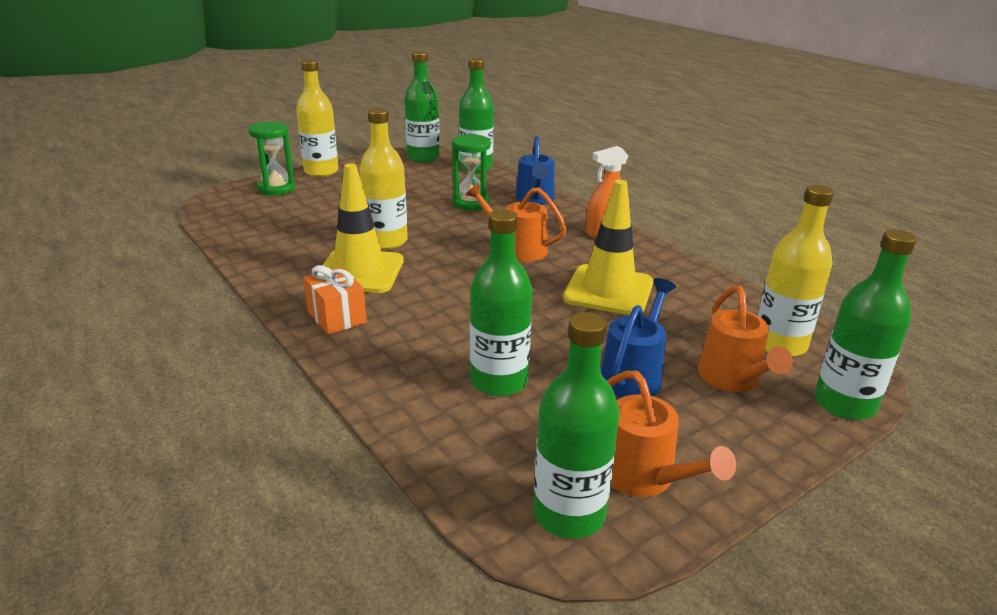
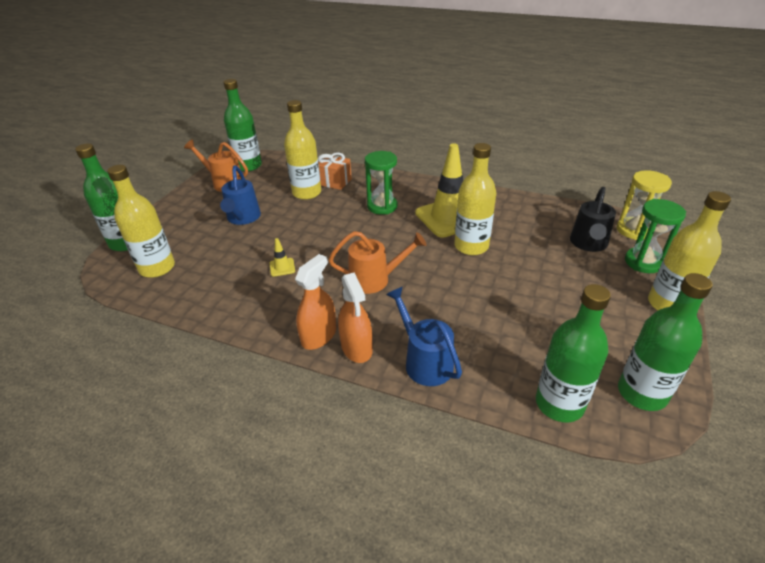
camera: 150 degrees right, 10 degrees up
(224, 204) = (633, 230): none -> yellow hourglass
(285, 209) = (588, 244): none -> black watering can
(337, 317) = (417, 191): orange gift -> orange gift (333, 182)
(471, 203) = (473, 322): green hourglass -> green hourglass (382, 206)
(499, 381) = (307, 193): green bottle -> yellow bottle
(579, 218) = (356, 347): none -> orange spray bottle
(608, 291) = (282, 267): yellow traffic cone -> yellow traffic cone, size x0.40
(733, 380) = (188, 234): orange watering can -> none

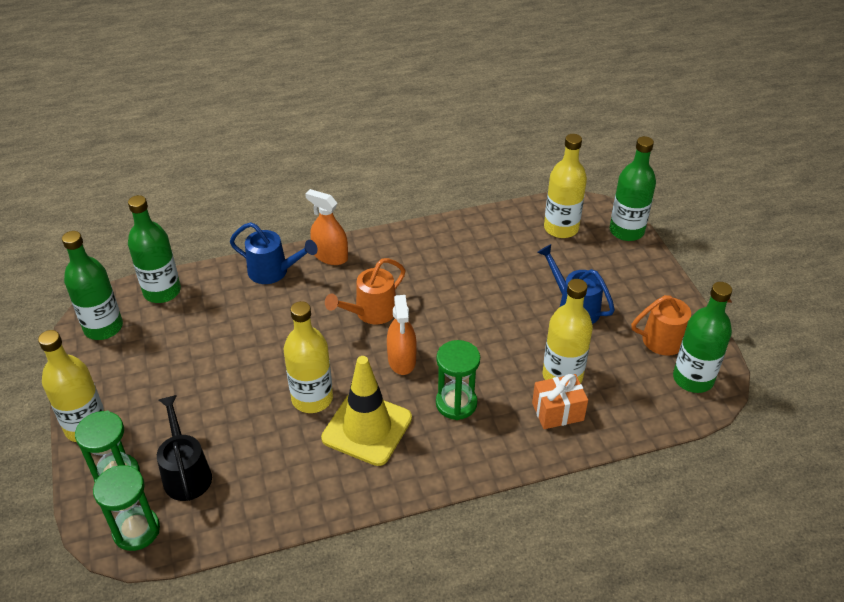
camera: 140 degrees right, 5 degrees up
(282, 267) = (463, 281): yellow traffic cone -> none
(319, 336) = (366, 249): orange spray bottle -> orange spray bottle (402, 360)
(633, 230) = (136, 530): yellow hourglass -> green hourglass

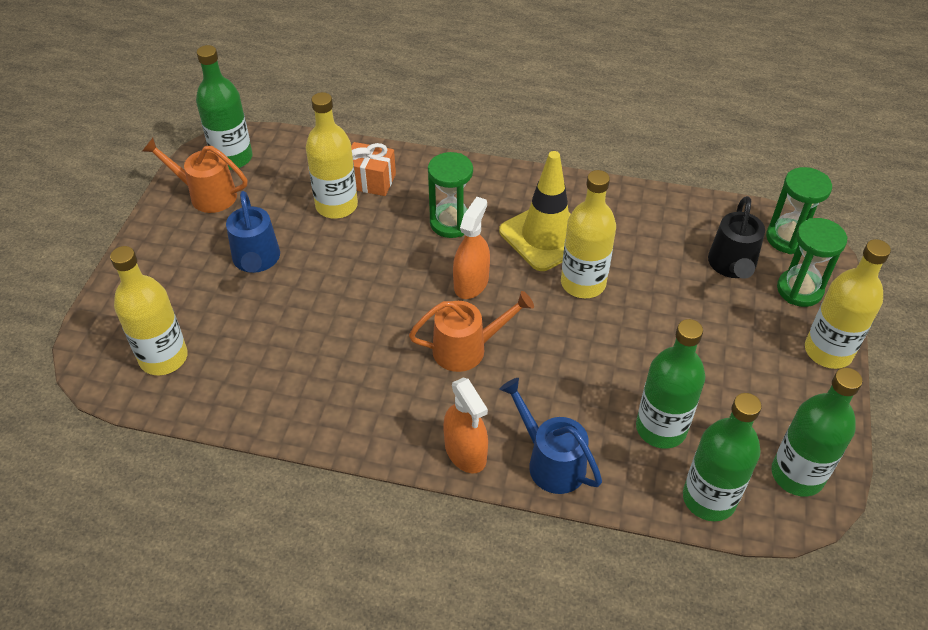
camera: 150 degrees left, 5 degrees up
(626, 231) = (100, 319): green bottle -> green bottle (661, 428)

